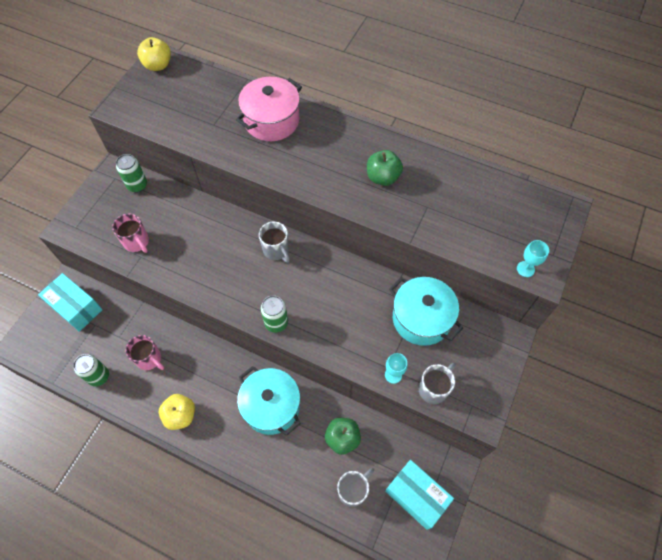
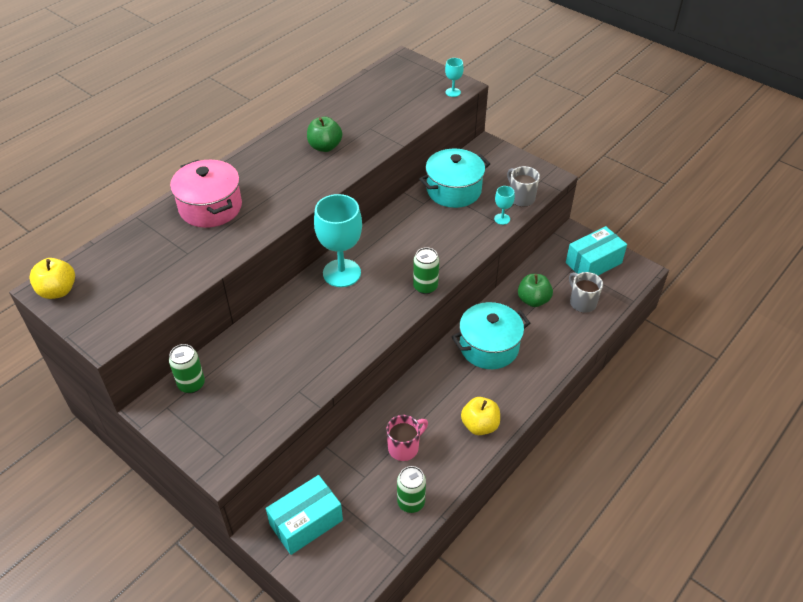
camera: 75 degrees left, 15 degrees down
(137, 242) = (277, 392): pink mug -> none
(276, 250) = (341, 273): grey mug -> turquoise goblet

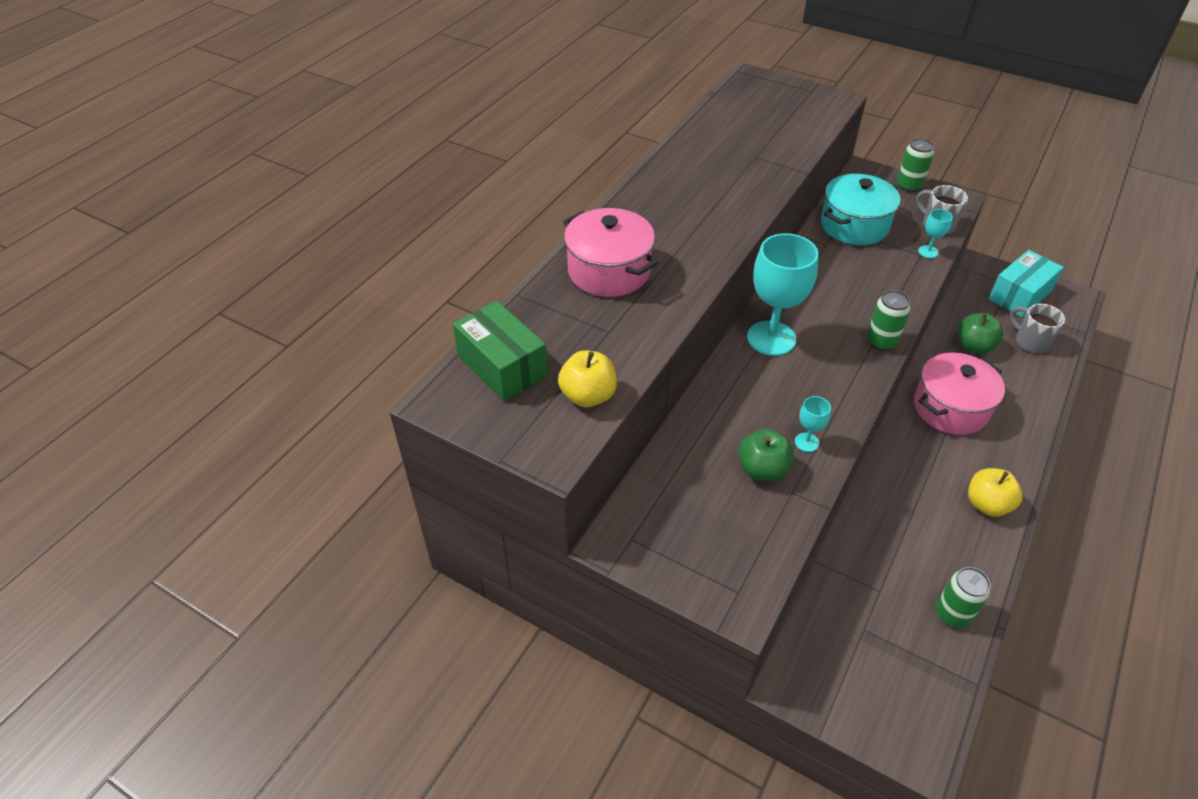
camera: 10 degrees left, 0 degrees up
(58, 291) = (459, 402): yellow apple -> yellow apple (588, 396)
(100, 269) = (502, 366): none -> green box
(191, 384) = (650, 504): green can -> green can (909, 186)
(306, 522) = (835, 662): turquoise box -> none
(325, 147) = (713, 184): green apple -> green apple (762, 470)
(404, 447) = (911, 546): pink mug -> none
(453, 92) = (831, 107): turquoise goblet -> turquoise goblet (806, 442)
(489, 347) = (950, 408): turquoise pot -> pink pot

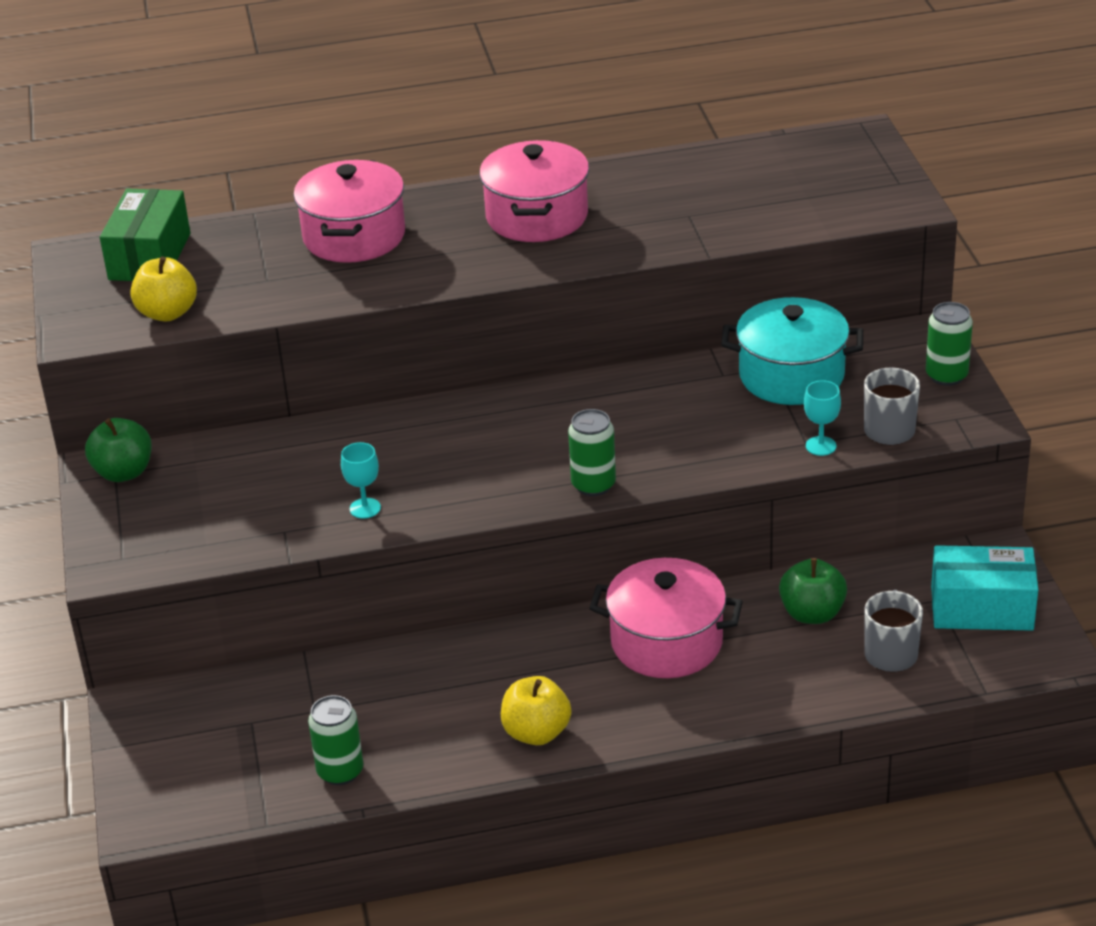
camera: 50 degrees right, 10 degrees down
(685, 200) = (537, 216): none -> pink pot
(762, 470) = (291, 501): green apple -> green apple (123, 472)
(771, 338) = (496, 416): turquoise goblet -> none

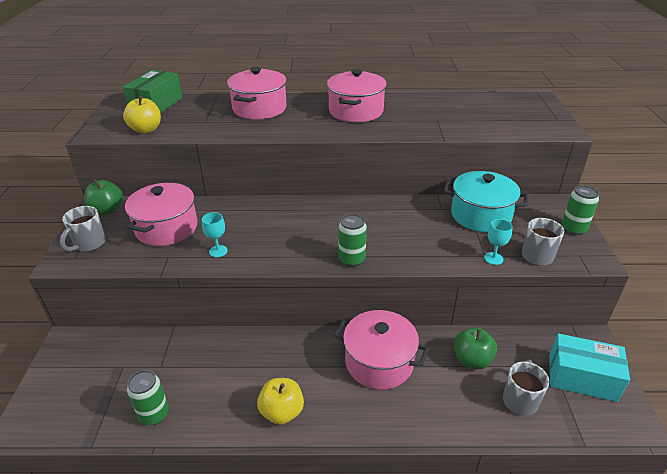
camera: 10 degrees right, 0 degrees up
(133, 534) = (89, 244): none -> grey mug
(253, 485) = (166, 228): none -> pink pot

